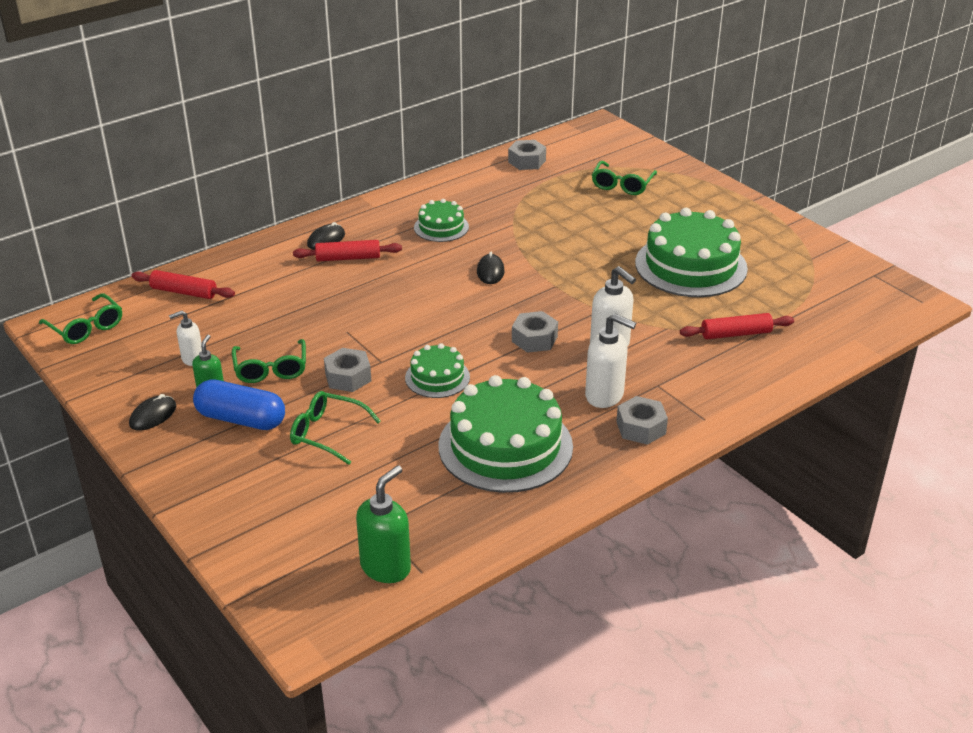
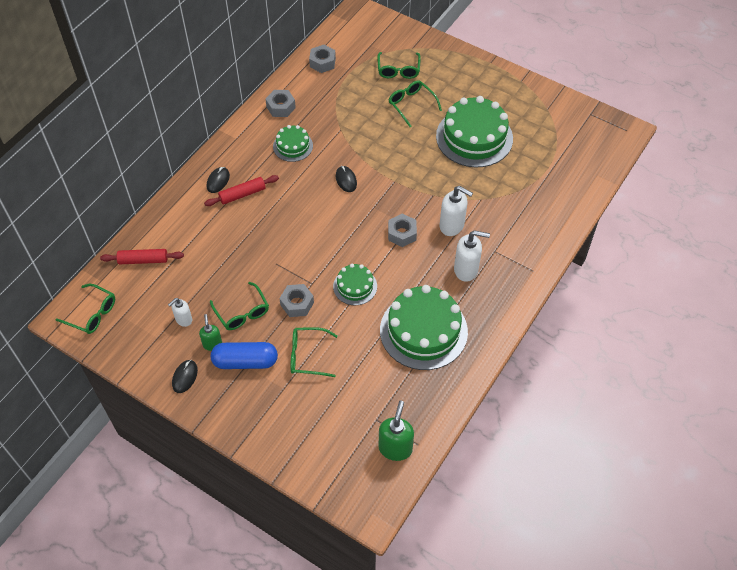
camera: 20 degrees left, 20 degrees up
(621, 219) = (411, 105): none -> green glasses
(641, 427) = (498, 290): grey nut -> grey nut (281, 107)
(735, 334) = (525, 192): red rolling pin -> none

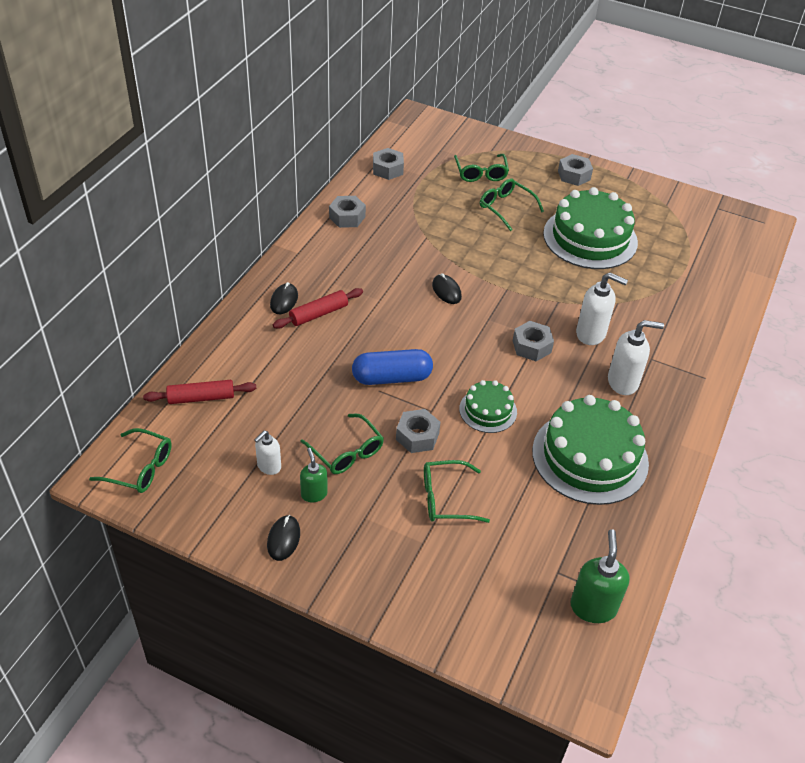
camera: 10 degrees left, 10 degrees down
(245, 361) = (363, 513): blue capsule -> blue capsule (392, 378)
(293, 146) = (371, 257): green cake -> none
(476, 76) = (574, 175): none -> grey nut

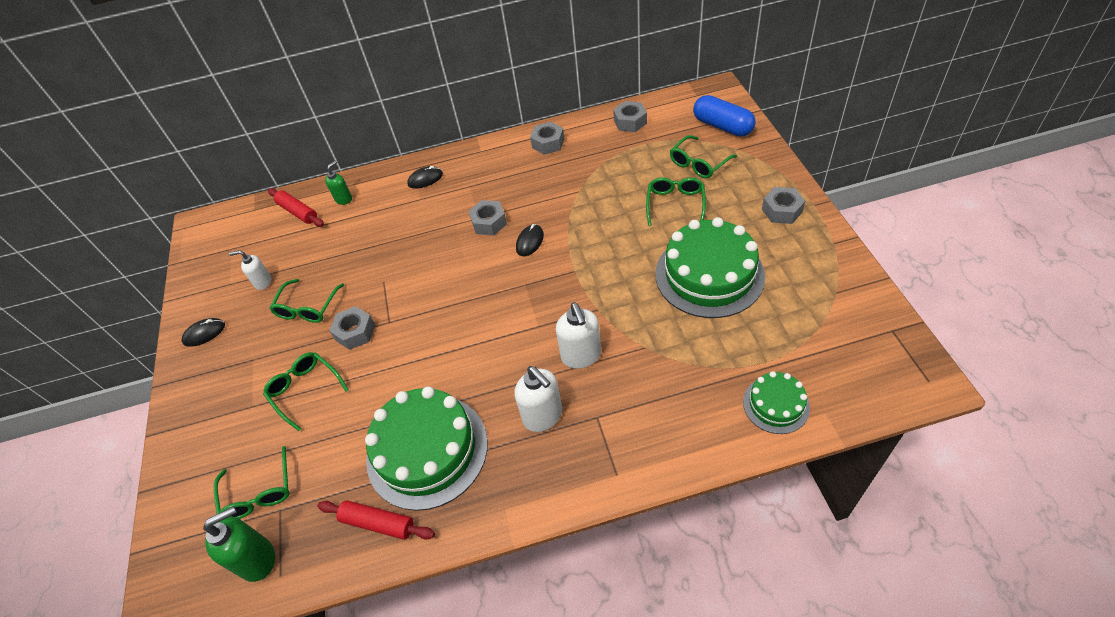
camera: 60 degrees right, 5 degrees up
(140, 468) = (217, 232): green glasses -> green glasses (259, 493)
(314, 494) = (255, 319): green soap dispenser -> green soap dispenser (344, 199)
(318, 314) = (430, 202): red rolling pin -> red rolling pin (378, 523)
(392, 378) = (403, 279): blue capsule -> blue capsule (722, 126)
(488, 410) = (420, 352): green cake -> green cake (776, 404)
(531, 346) = (522, 329): grey nut -> grey nut (489, 222)

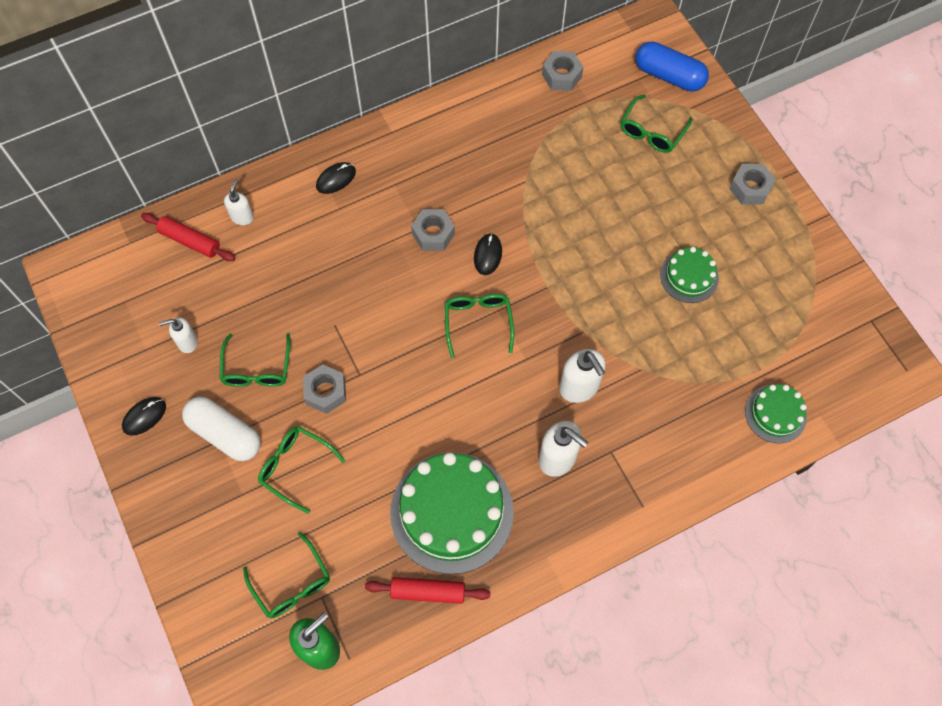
camera: 20 degrees left, 15 degrees up
(260, 355) = (225, 434): none -> white capsule
(344, 199) = (242, 217): green soap dispenser -> white soap dispenser
(548, 143) = (471, 114): grey nut -> none
(675, 204) = (637, 189): green glasses -> green glasses (478, 322)
(709, 275) = (689, 276): green cake -> green cake, size x0.52

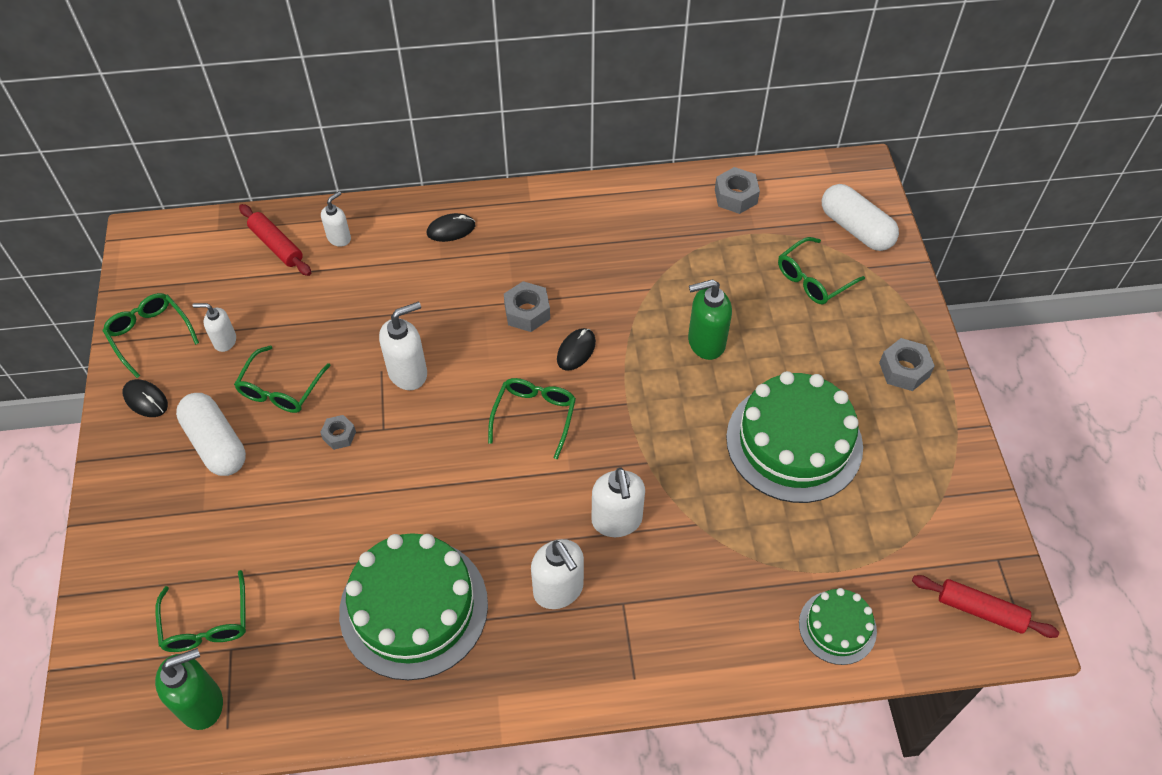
camera: 20 degrees right, 10 degrees down
(144, 416) = (146, 399): black mouse -> black mouse turned 60 degrees clockwise
(295, 467) = (270, 502): green glasses -> green glasses (150, 335)
(325, 392) = (339, 435): grey nut -> grey nut, size x0.64
(358, 319) = (408, 373): none -> white soap dispenser
(427, 592) = (347, 686): red rolling pin -> red rolling pin (980, 610)
(588, 214) = (705, 342): none -> green soap dispenser
(669, 76) = (856, 228): blue capsule -> white capsule
(689, 276) = (794, 442): green cake -> green cake, size x1.94

